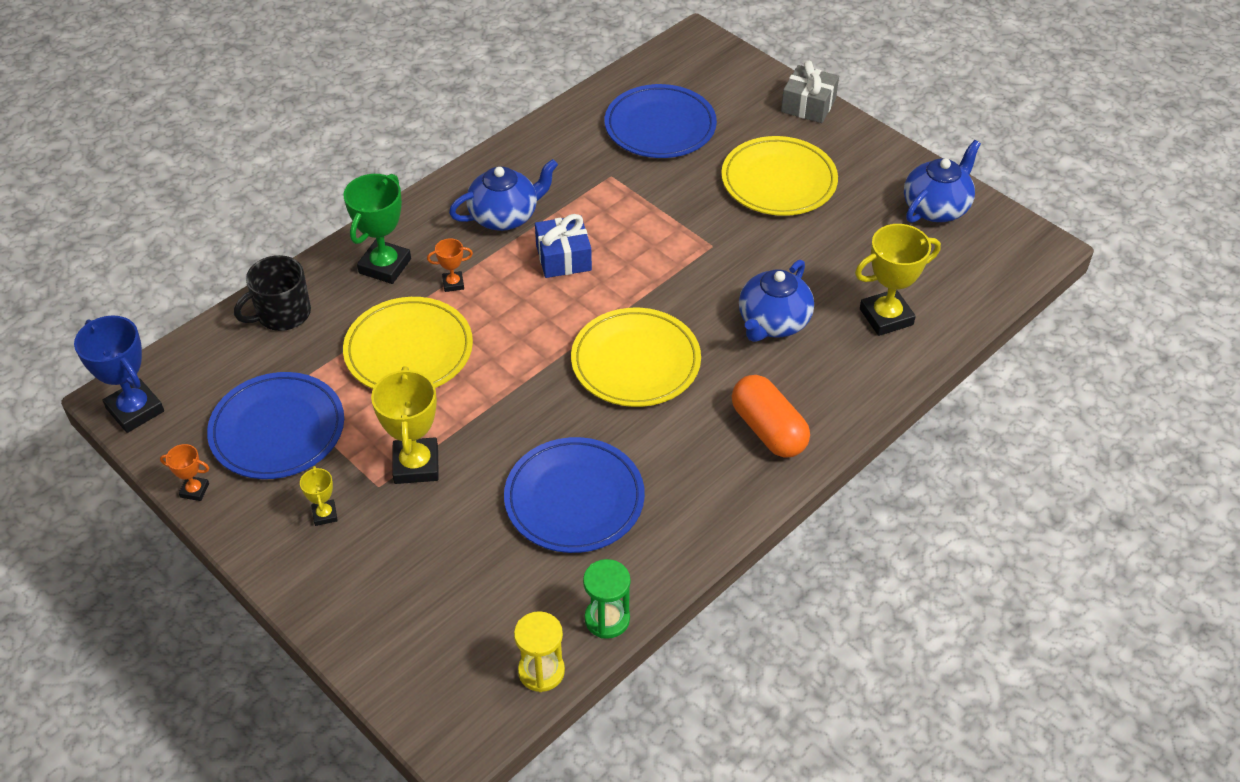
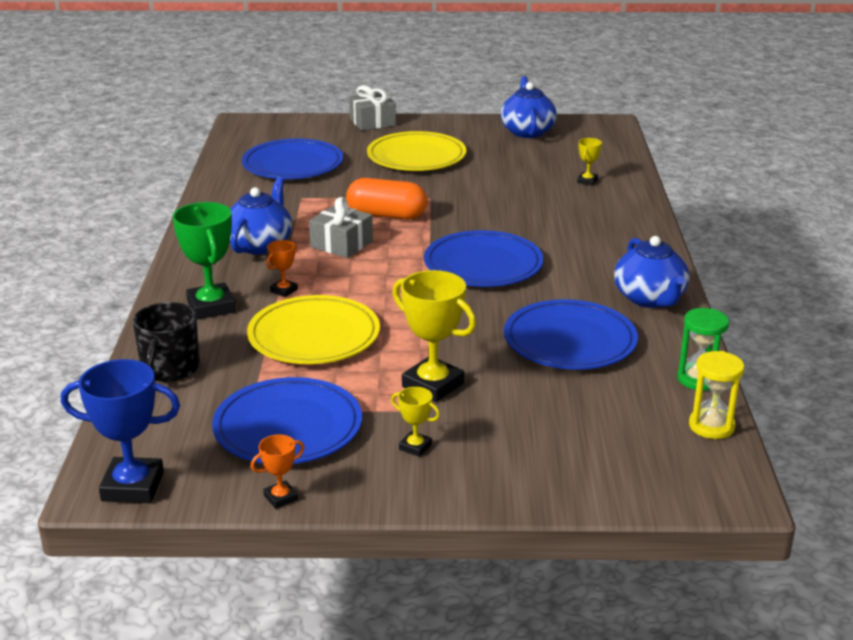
camera: 45 degrees left, 20 degrees down
(563, 258) = (341, 244): blue gift -> grey gift
(635, 362) = (483, 265): yellow plate -> blue plate
(768, 430) = (618, 253): orange capsule -> orange capsule (387, 215)
(773, 322) = (531, 211): blue teapot -> blue teapot (650, 299)
(886, 317) = (587, 181): yellow trophy -> yellow trophy, size x0.50

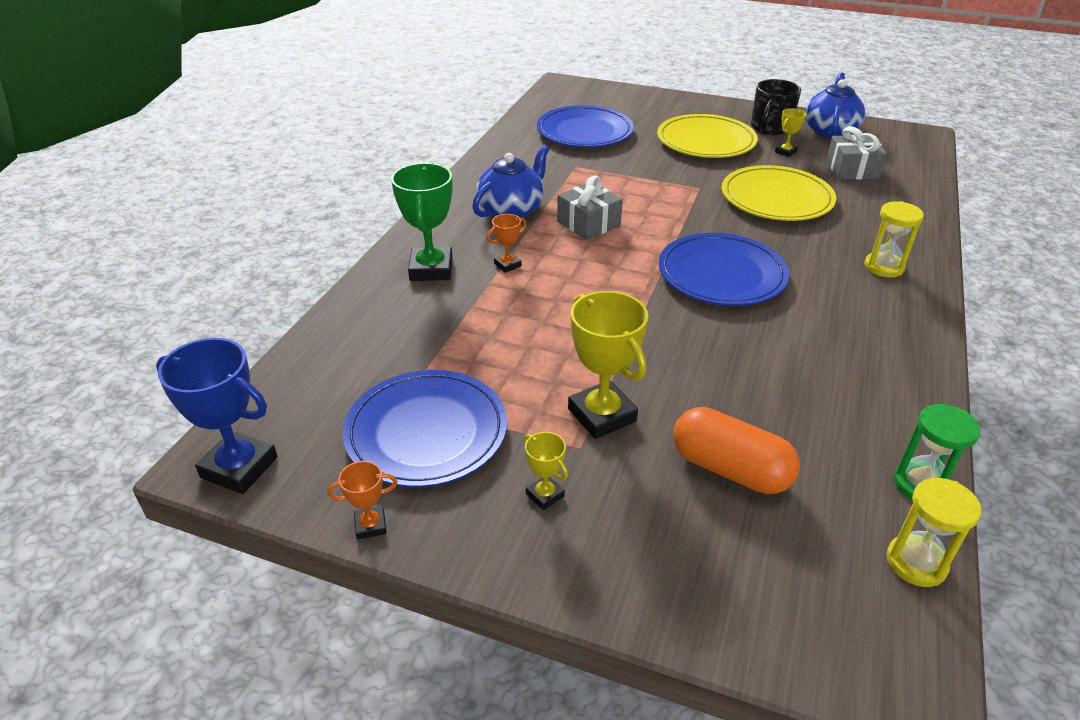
camera: 20 degrees right, 10 degrees up
(170, 369) = (354, 332): black mug -> black mug (770, 128)
(314, 336) = (509, 324): yellow plate -> yellow plate (776, 198)
(372, 122) = (680, 100): grey gift -> grey gift (852, 170)
(387, 215) = (647, 199): orange capsule -> orange capsule (730, 469)
(570, 341) = (780, 392): blue plate -> none
(587, 181) = (874, 196): yellow trophy -> yellow trophy (785, 152)
(616, 236) = (884, 267): none -> yellow hourglass
(650, 299) = (896, 356): blue teapot -> none

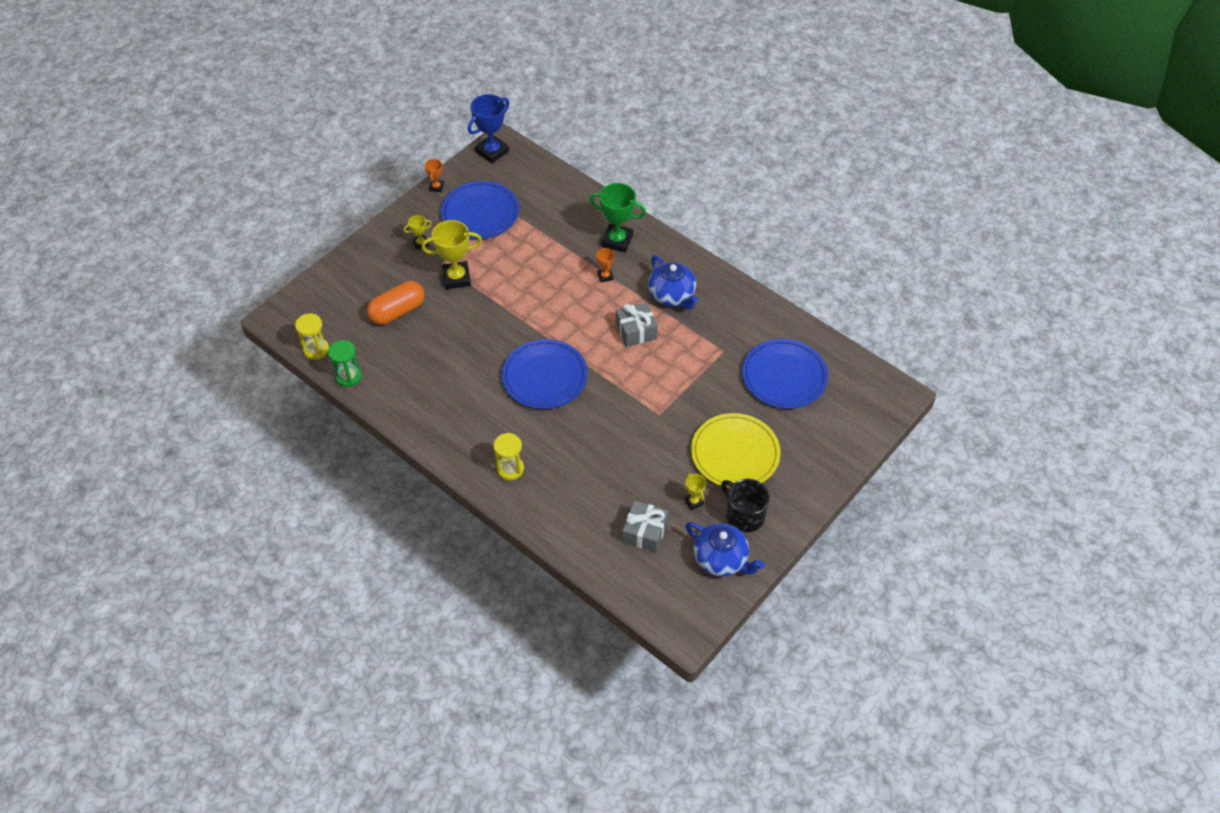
camera: 110 degrees right, 15 degrees up
(776, 198) = (622, 455): yellow plate -> none

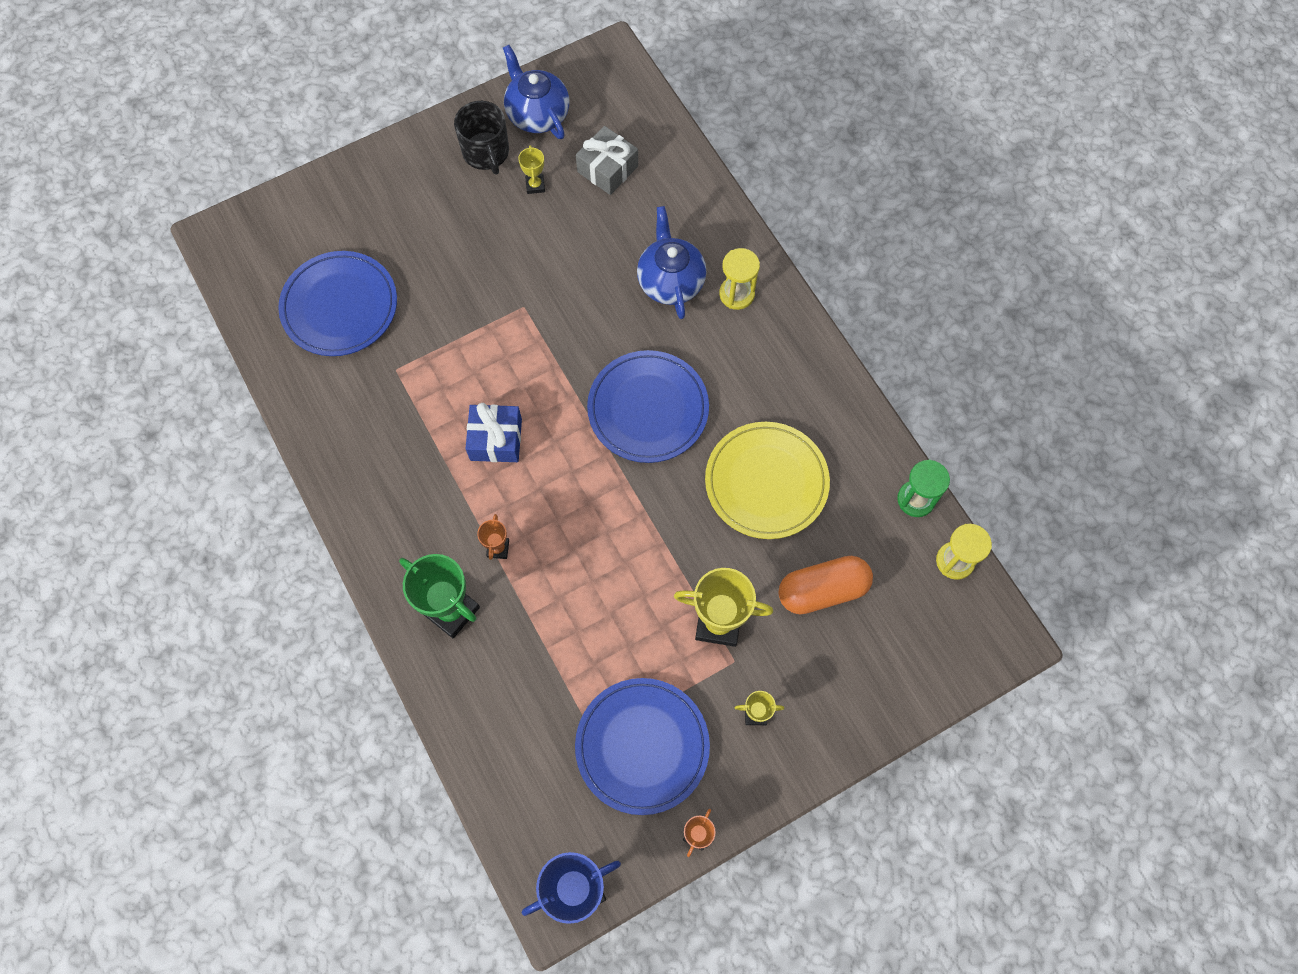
camera: 160 degrees left, 15 degrees up
(636, 331) = (496, 439): grey gift -> blue gift
(672, 296) = (419, 481): blue teapot -> blue teapot (670, 281)
(735, 453) = (457, 226): yellow plate -> yellow plate (766, 482)

